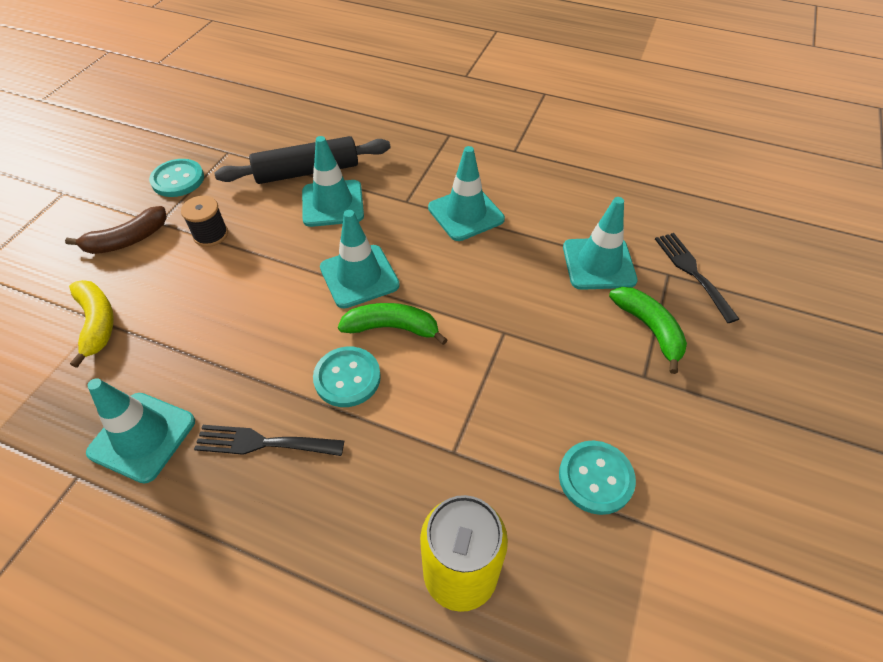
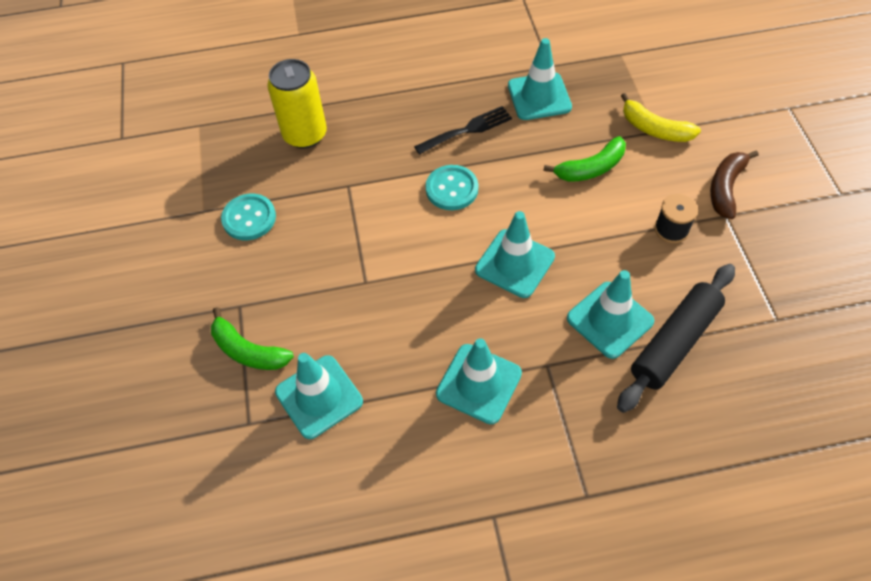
camera: 150 degrees right, 5 degrees up
(178, 179) = (773, 261): turquoise button -> none
(392, 328) = (451, 238): green banana -> green banana (590, 168)
(692, 272) = (226, 439): black fork -> none

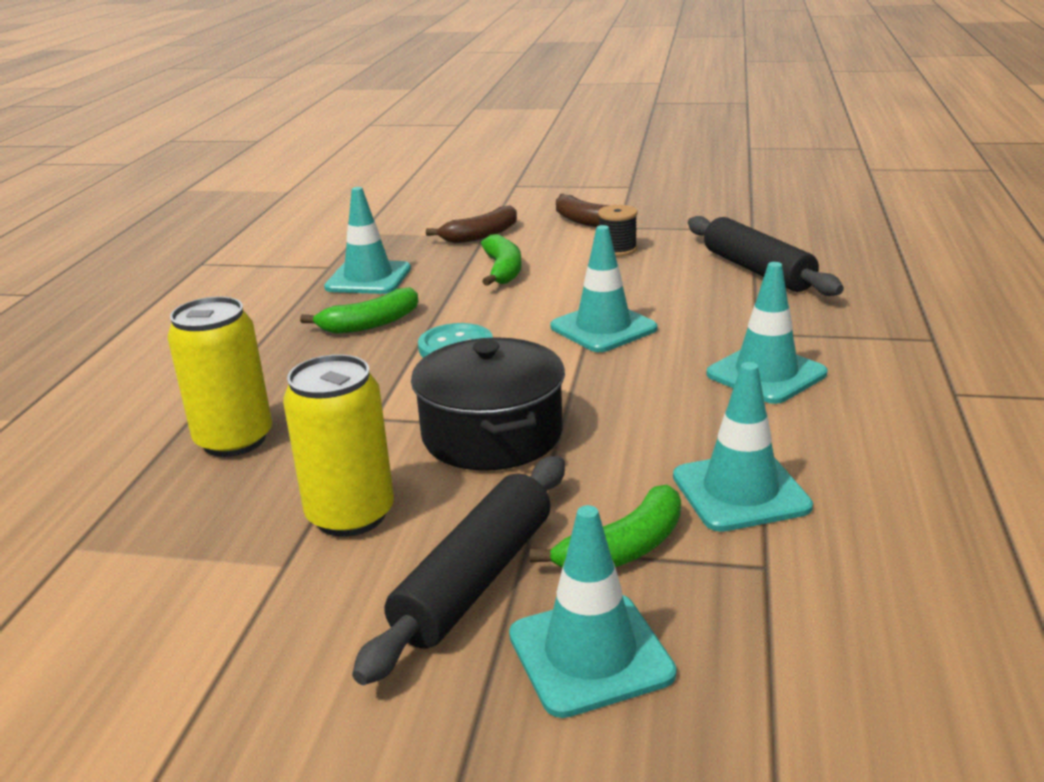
camera: 70 degrees left, 30 degrees down
(208, 293) = (475, 579): none -> black rolling pin
(249, 218) = (350, 515): turquoise button -> yellow can
(346, 250) = (492, 434): none -> black pot
(467, 130) = (370, 324): black fork -> green banana
(609, 320) = (713, 293): turquoise traffic cone -> turquoise traffic cone (590, 654)
(654, 129) = (481, 235): yellow banana -> brown banana

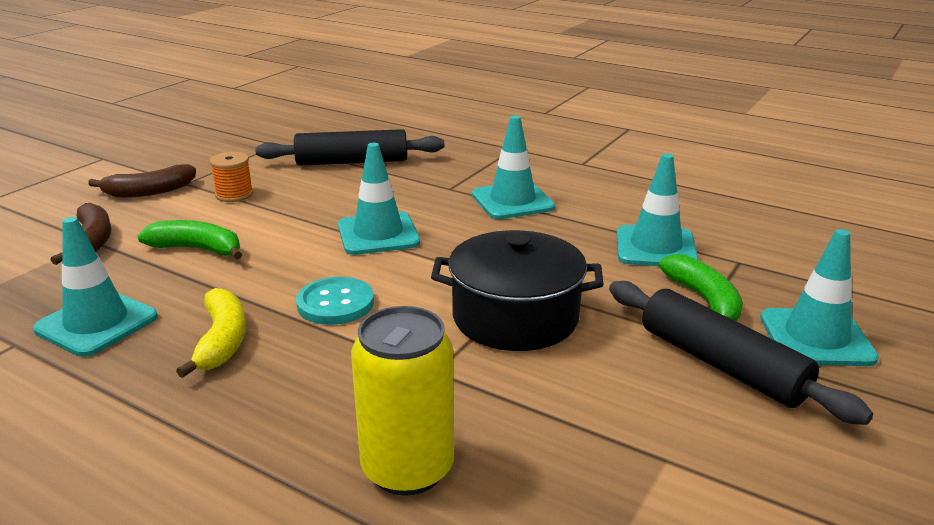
camera: 70 degrees left, 0 degrees up
(350, 515) = (603, 410): yellow can -> none
(370, 324) = (222, 341): green banana -> yellow banana
(617, 249) = (234, 194): black spool -> orange spool

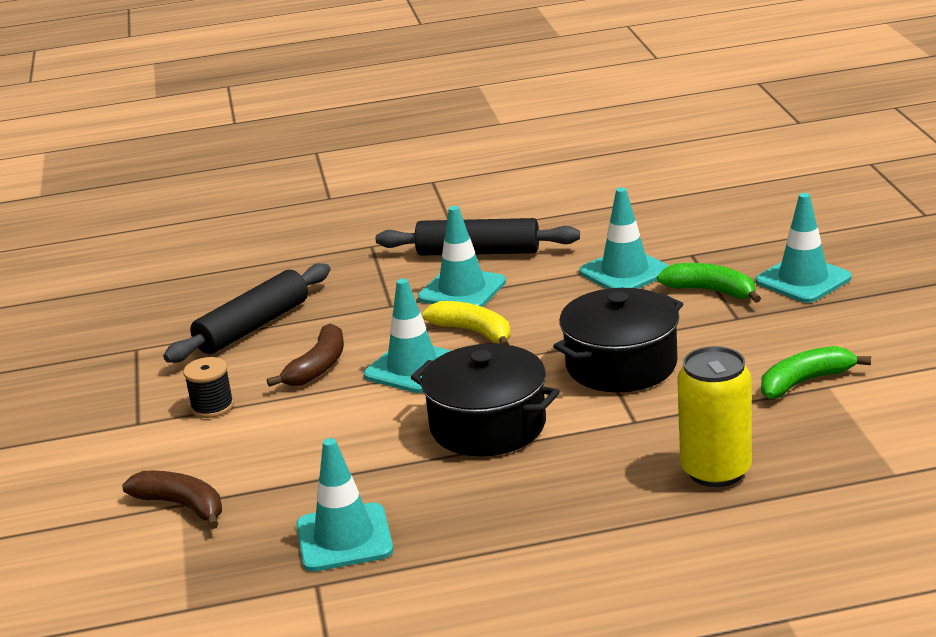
camera: 40 degrees left, 0 degrees up
(149, 192) = (121, 448): brown banana -> brown banana (318, 367)
(197, 249) = (292, 457): green banana -> green banana (805, 382)
(222, 341) = (463, 490): yellow banana -> yellow banana (473, 332)
(234, 194) = (212, 406): orange spool -> black spool
(335, 303) = (488, 426): turquoise button -> black pot
(721, 365) = (779, 323): black rolling pin -> black rolling pin (478, 252)

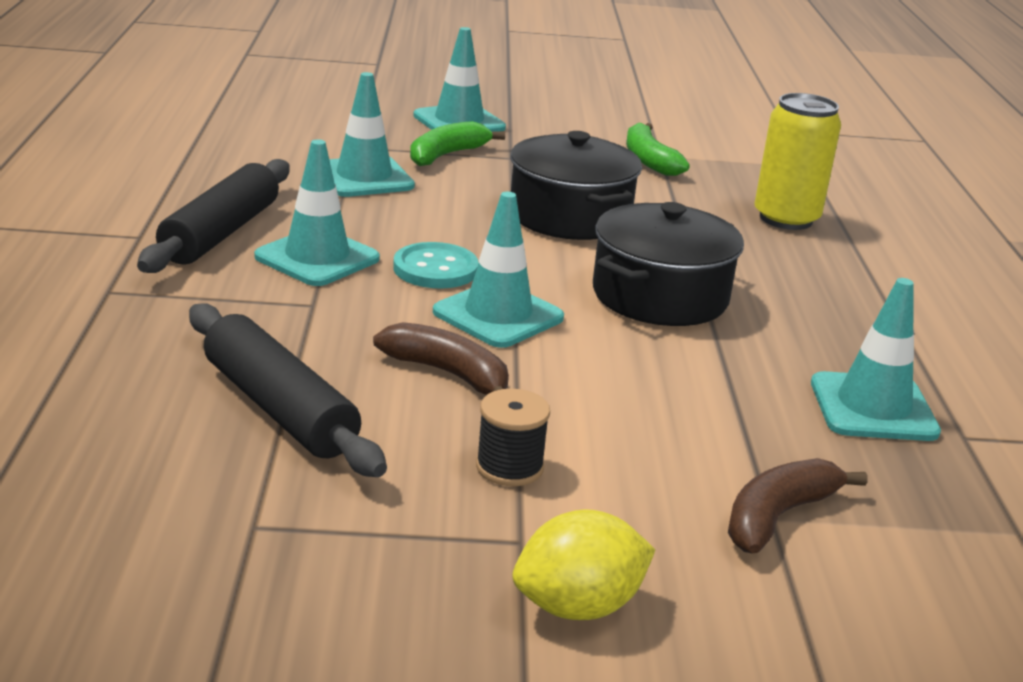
camera: 85 degrees left, 0 degrees up
(80, 449) = (578, 606): none -> yellow lemon
(473, 332) = (435, 269): yellow banana -> turquoise button

